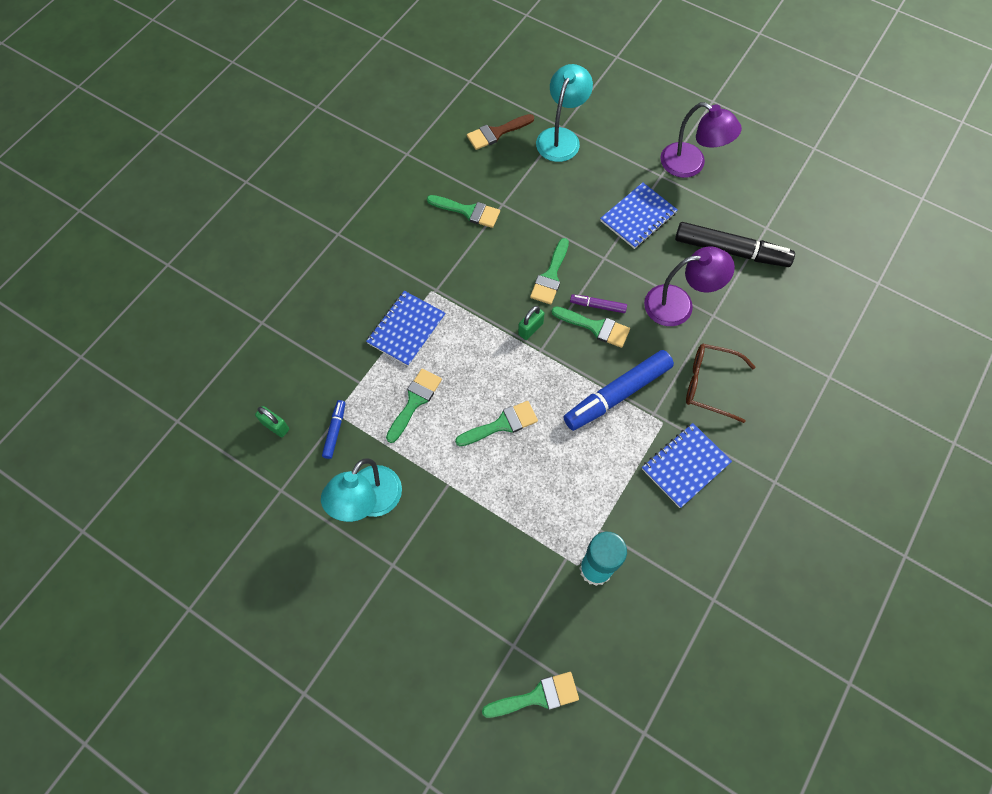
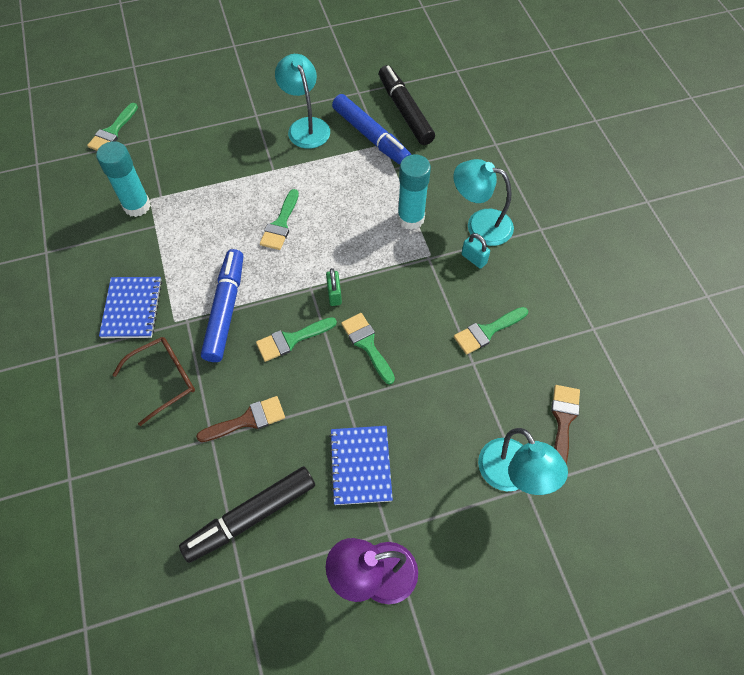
camera: 130 degrees right, 5 degrees down
(275, 426) = (405, 111): green padlock -> black marker
(335, 431) = (371, 137): blue marker -> blue marker, size x2.11
(369, 276) = (480, 224): none -> turquoise lamp
(406, 329) = (411, 218): blue notebook -> turquoise glue stick
(409, 259) = (474, 259): none -> turquoise padlock
(415, 401) = (348, 188): green brush -> none
(598, 306) = (307, 357): purple marker -> none
(679, 304) = (247, 420): purple lamp -> brown brush

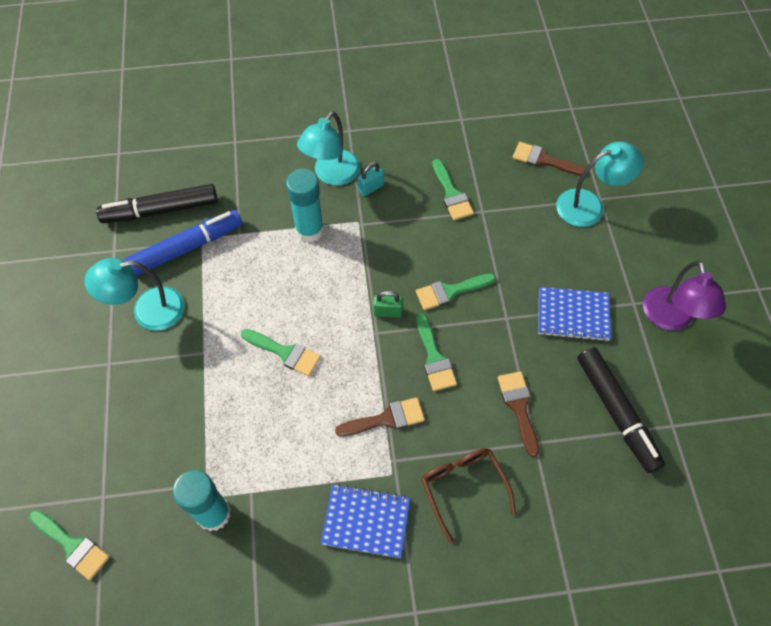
camera: 80 degrees left, 0 degrees up
(225, 309) = (386, 419): blue marker -> brown brush

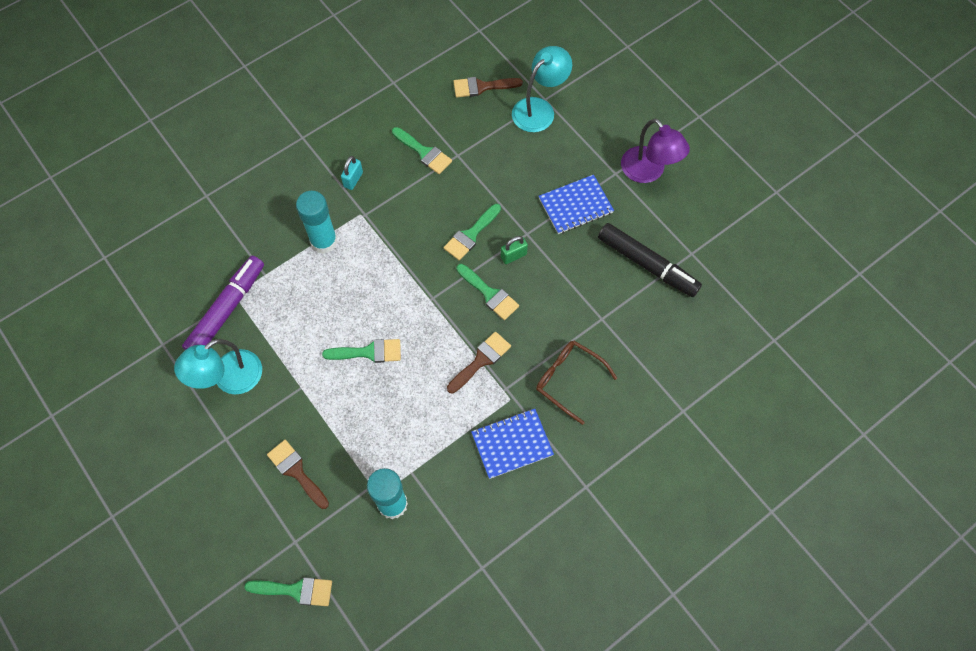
camera: 30 degrees left, 5 degrees up
(161, 210) = (180, 289): black marker -> none
(187, 248) = (227, 309): blue marker -> purple marker
(332, 175) = (312, 184): turquoise lamp -> none
(388, 312) = (431, 276): green padlock -> green padlock (513, 256)
(519, 407) = (575, 298): brown brush -> brown brush (296, 471)

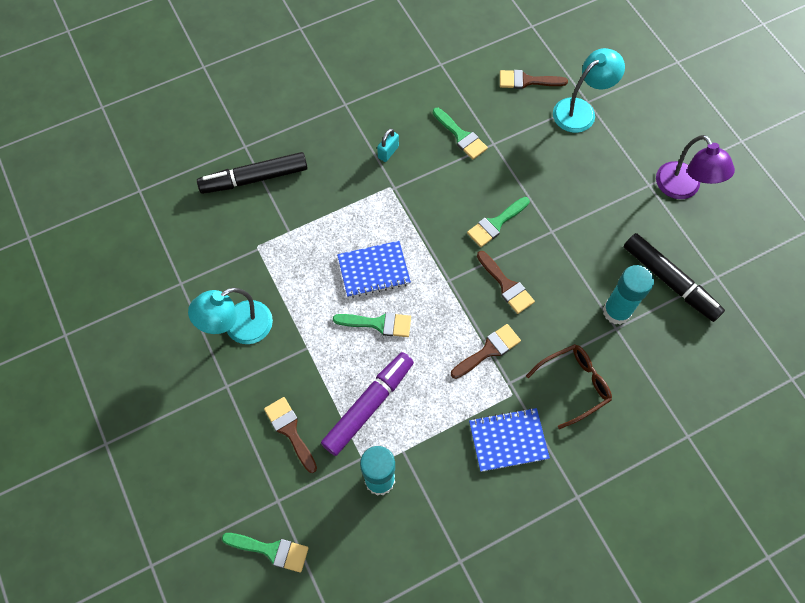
camera: 10 degrees right, 0 degrees up
(221, 227) = (254, 178): none -> black marker
(227, 309) = (247, 259): purple marker -> purple marker (368, 406)
(324, 241) = (351, 208): turquoise glue stick -> turquoise glue stick (616, 311)
(489, 294) = (506, 285): green brush -> brown brush
(513, 256) = (535, 251): green padlock -> none
(568, 380) = (574, 385): brown glasses -> brown glasses turned 105 degrees clockwise
(575, 206) = (604, 211): blue notebook -> blue notebook (373, 270)

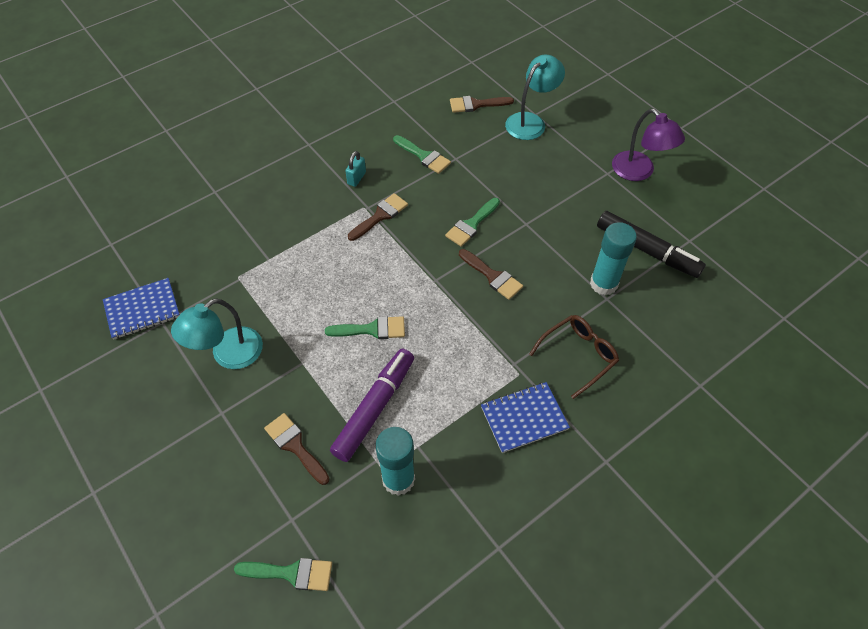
camera: 10 degrees left, 10 degrees down
(254, 178) = (228, 218): black marker -> none
(373, 270) = (359, 282): blue notebook -> blue notebook (142, 310)
(488, 350) = (487, 337): brown brush -> brown brush (380, 216)

